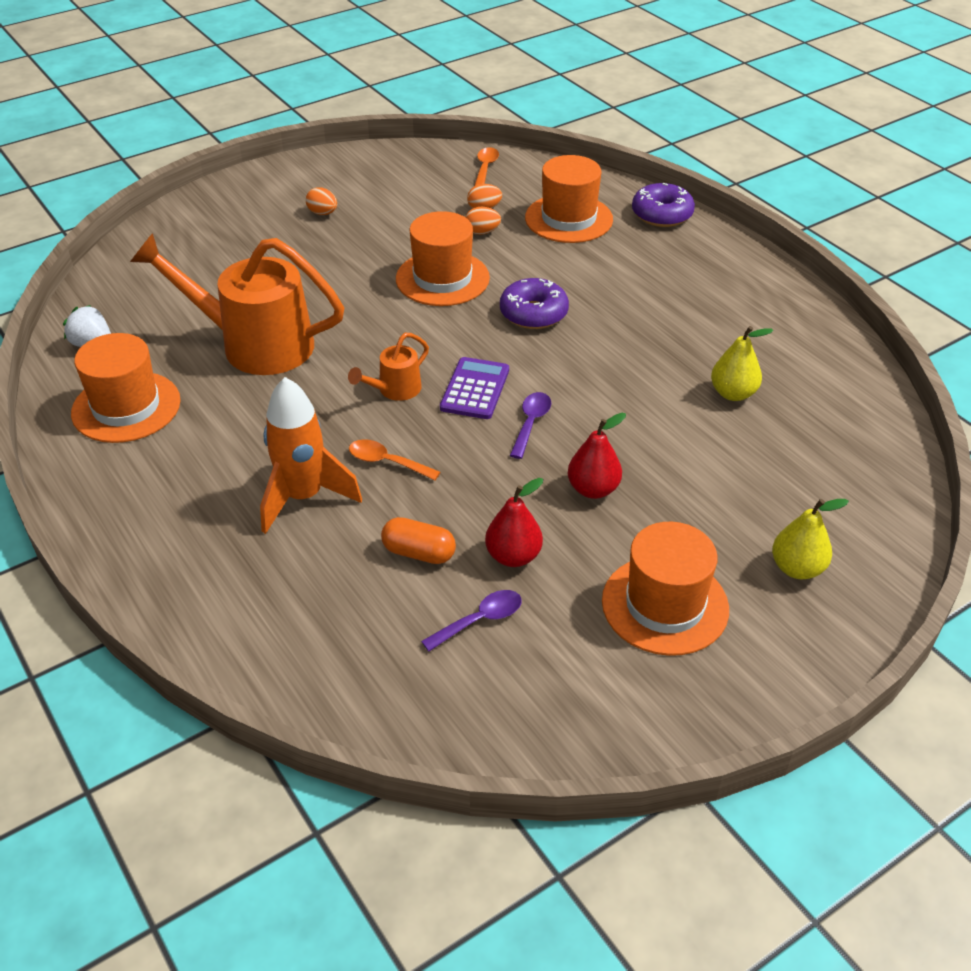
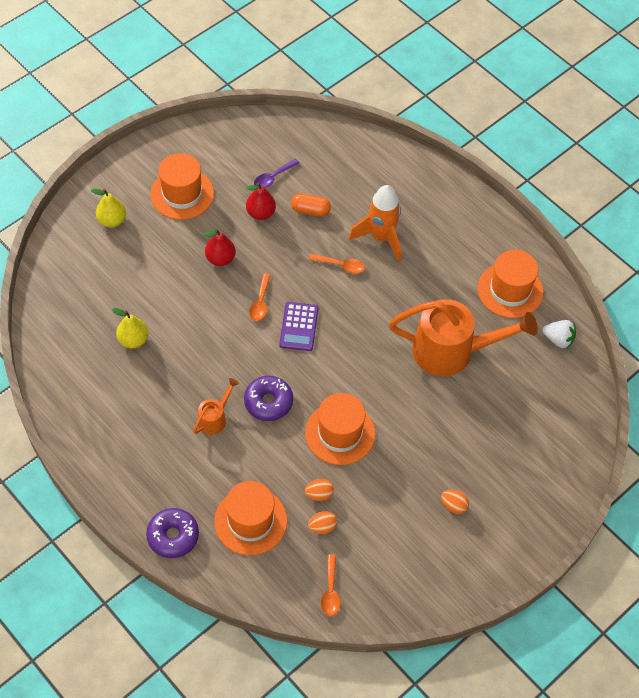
camera: 170 degrees right, 15 degrees up
(394, 390) = (349, 320): orange watering can -> orange watering can (215, 418)
(531, 423) = (260, 303): purple spoon -> orange spoon

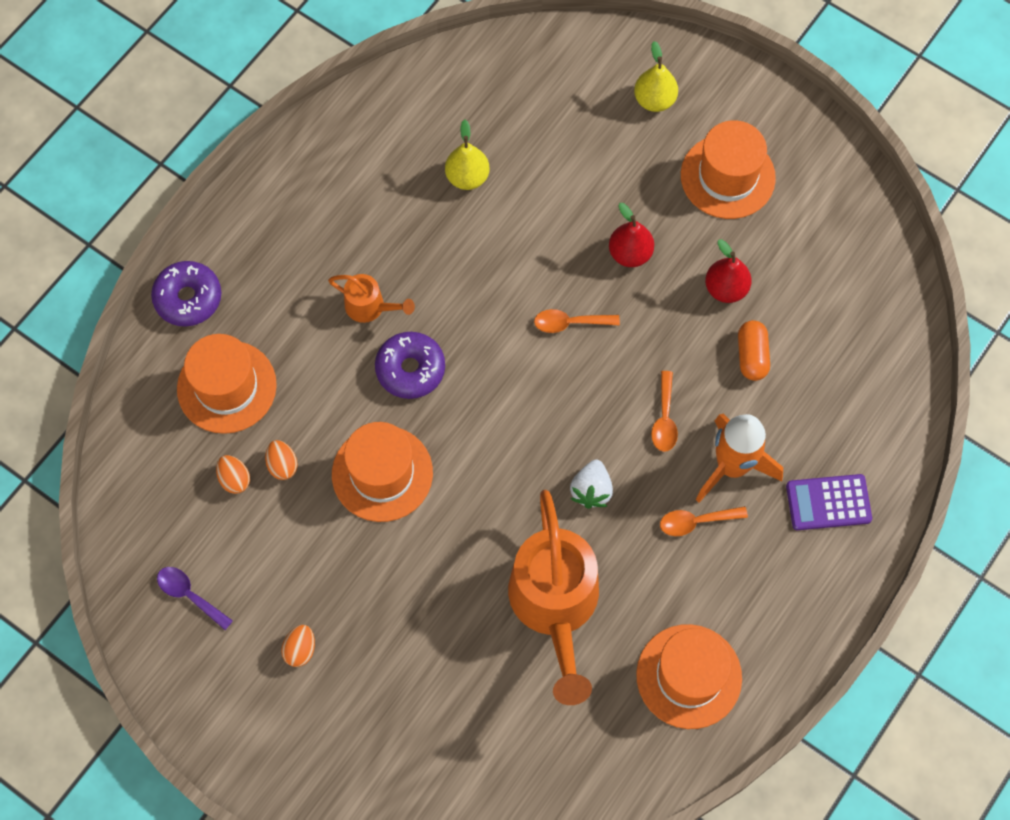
camera: 80 degrees right, 10 degrees up
(273, 177) = (796, 291): purple spoon -> purple spoon (189, 595)
(299, 327) = (542, 383): purple calculator -> purple calculator (828, 502)
(330, 591) = (144, 508): orange spoon -> orange spoon (696, 522)
(558, 339) = (617, 764): white strawberry -> white strawberry (591, 490)

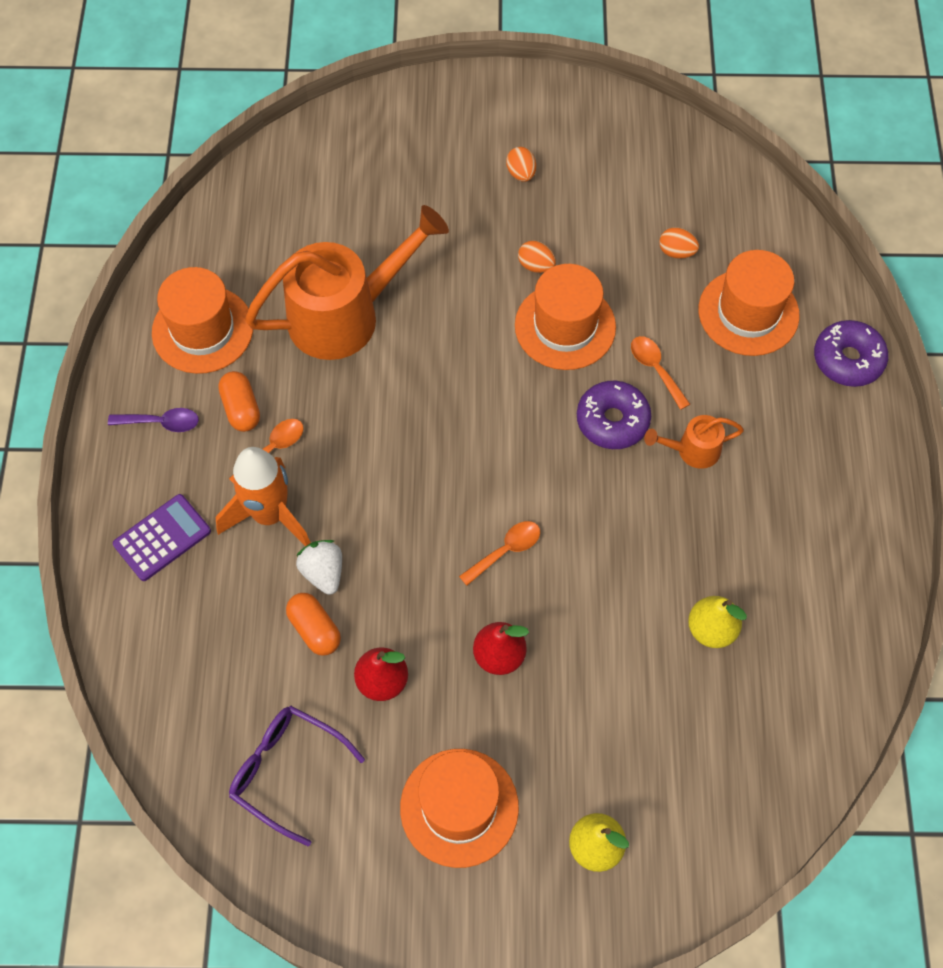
camera: 145 degrees right, 5 degrees down
(189, 595) = (634, 159): purple spoon -> purple spoon (161, 422)
(282, 465) = (649, 284): orange egg -> orange egg (536, 266)
(555, 607) = (347, 315): orange watering can -> orange watering can turned 105 degrees clockwise
(591, 490) = (381, 419): white strawberry -> white strawberry (323, 572)
(664, 419) = (358, 519): orange spoon -> orange spoon (655, 369)
(700, 576) = (241, 408): none -> orange capsule
(832, 271) = (287, 771): none -> purple glasses

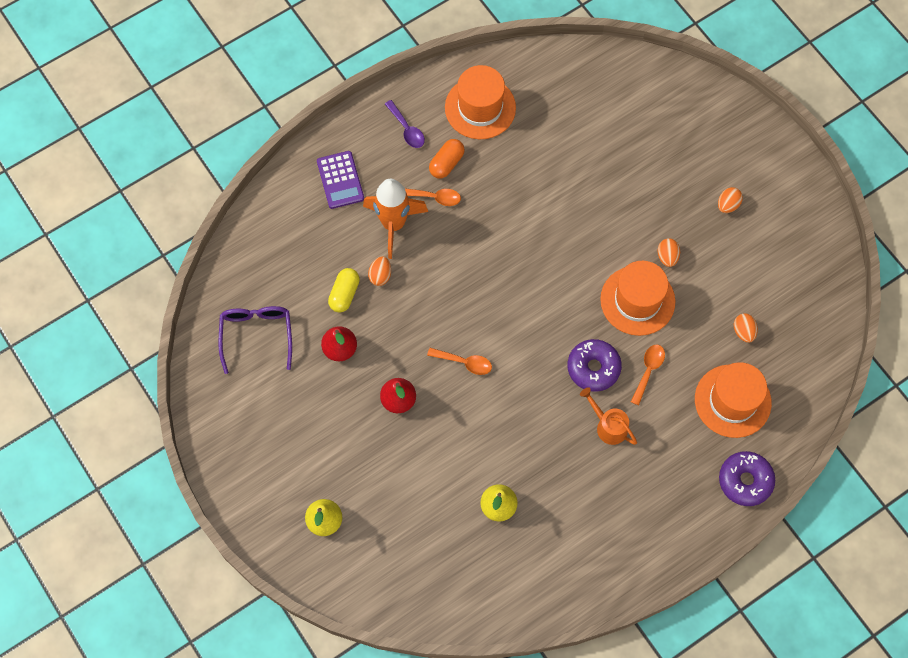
camera: 55 degrees right, 5 degrees up
(162, 538) = (340, 180): purple calculator -> purple calculator turned 60 degrees clockwise
(315, 629) = (344, 294): orange capsule -> yellow capsule
(323, 572) = (380, 275): white strawberry -> orange egg
(347, 315) = (549, 176): orange watering can -> none
(459, 807) = (297, 436): orange hat -> none

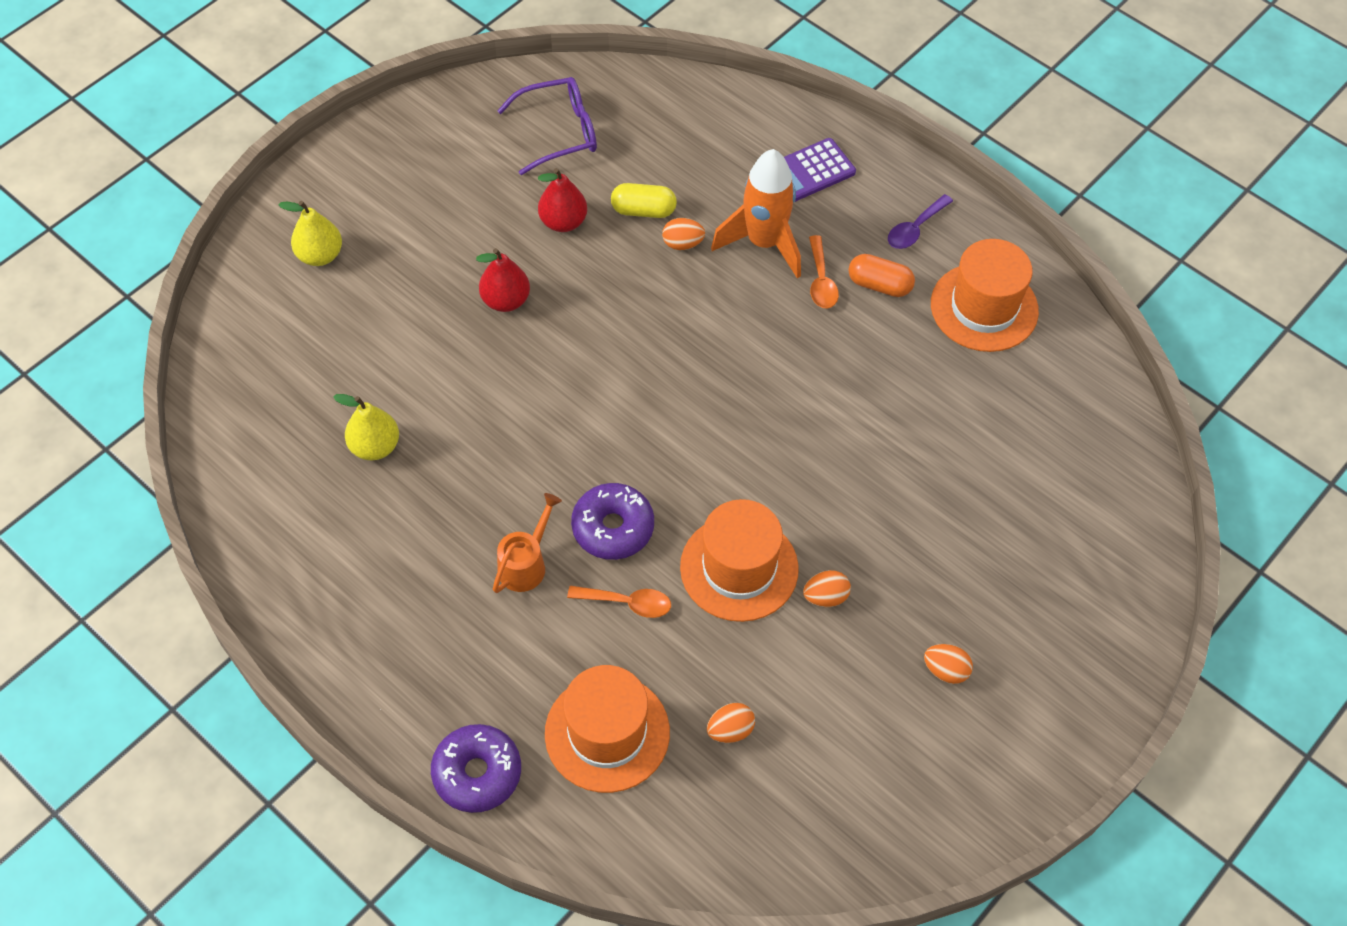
camera: 75 degrees right, 10 degrees down
(464, 362) = (580, 365): orange spoon -> none

